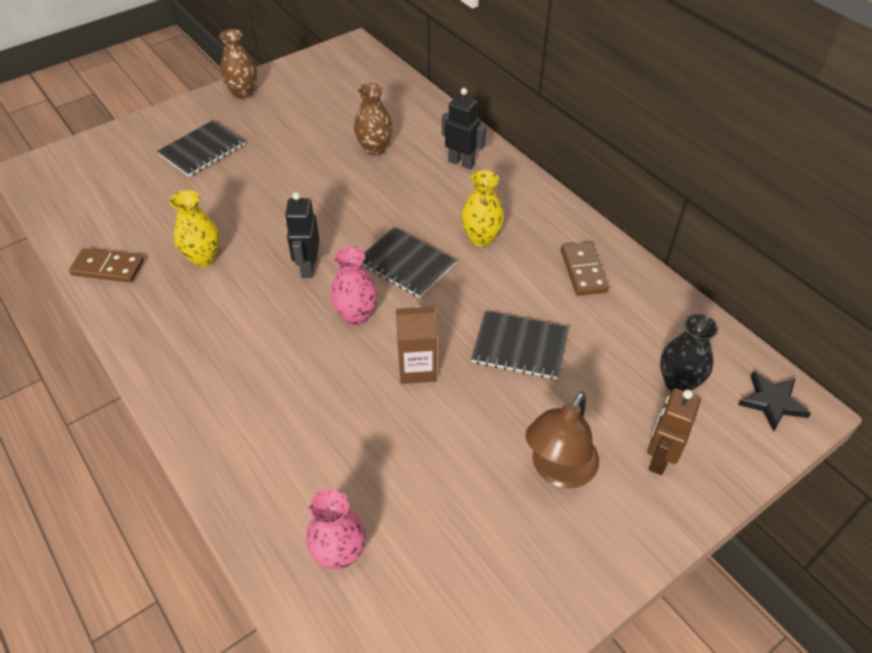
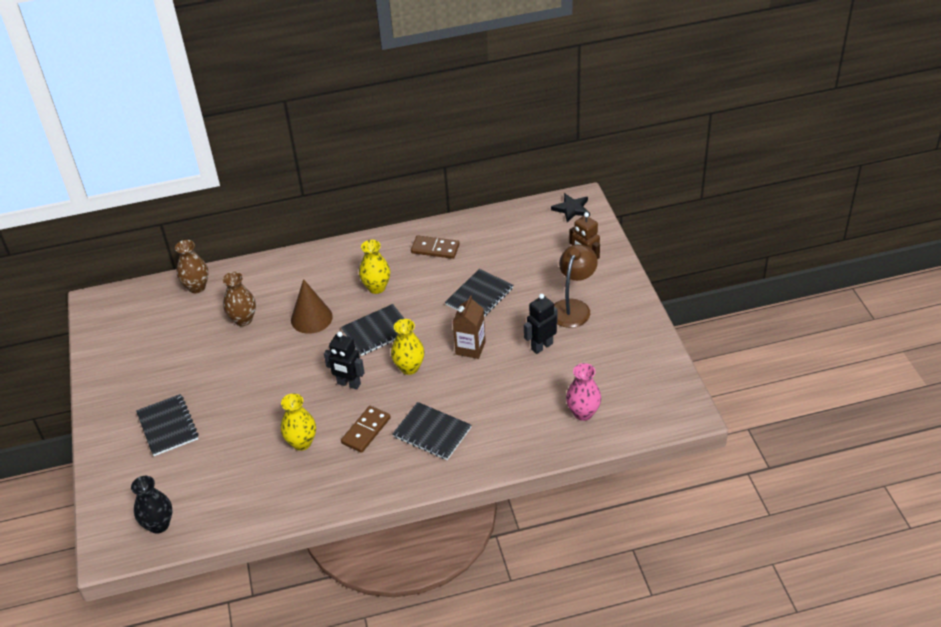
camera: 65 degrees left, 5 degrees down
(108, 268) = (275, 504): brown domino -> brown domino (366, 430)
(243, 93) = (106, 387): brown vase -> brown vase (197, 287)
(251, 376) = (432, 432): none -> black notebook
(356, 315) = (409, 367): pink vase -> yellow vase
(402, 200) = (311, 318): none -> brown cone
(461, 162) = (293, 276): black robot -> black robot (541, 346)
(558, 470) = (573, 307): brown lamp -> brown lamp turned 120 degrees counterclockwise
(678, 382) = (540, 239): black vase -> black vase (159, 525)

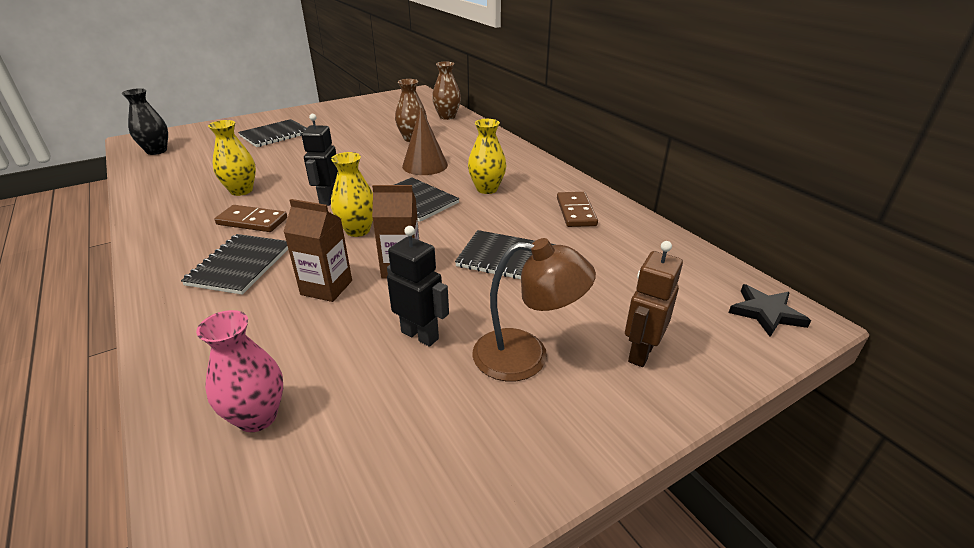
camera: 70 degrees right, 10 degrees down
(478, 386) = (326, 287): none -> brown carton

